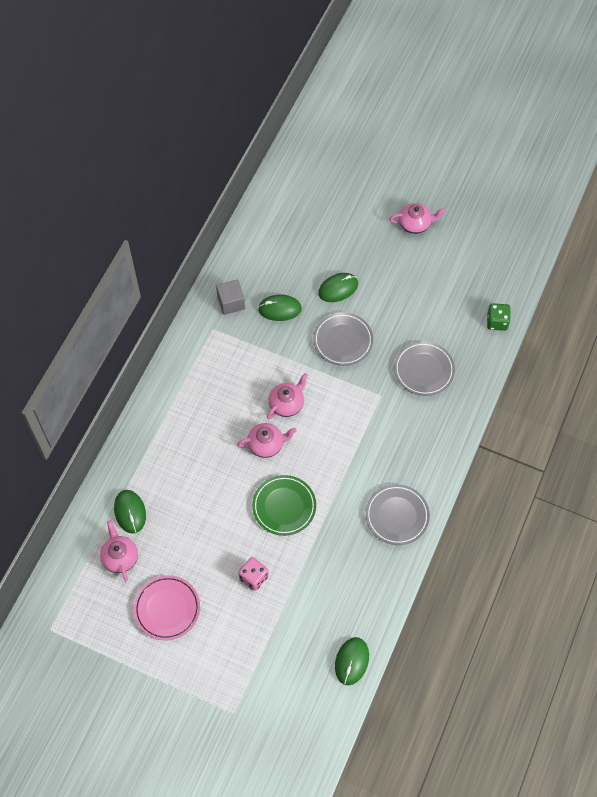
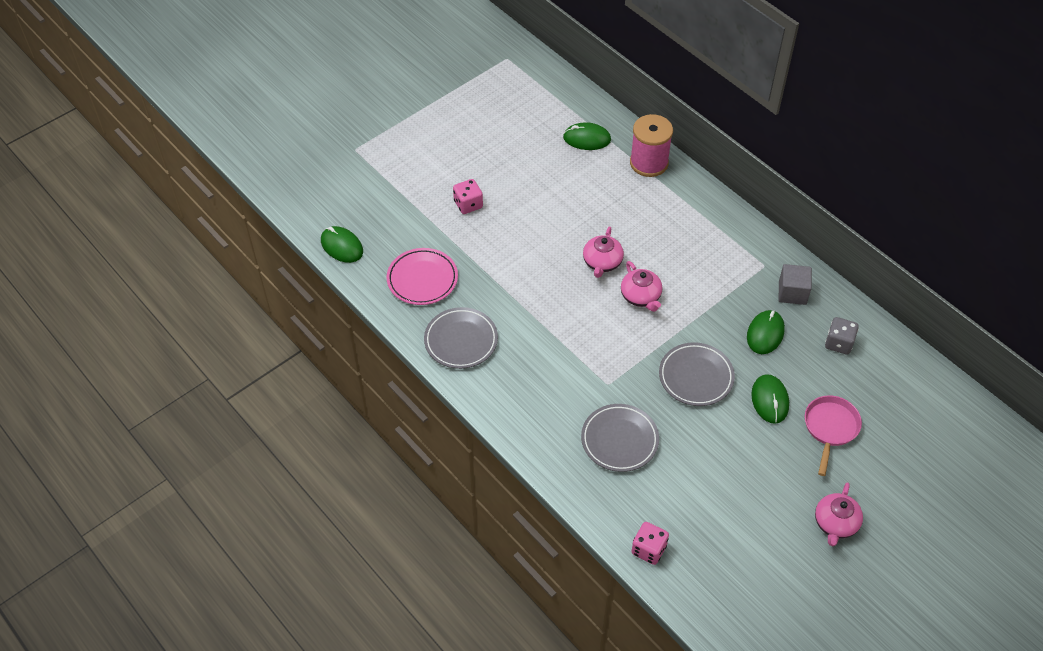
camera: 115 degrees right, 10 degrees down
(120, 557) = (546, 119): pink teapot -> none
(137, 450) = (649, 163): none -> pink spool
(167, 609) = (477, 136): pink plate -> pink plate (422, 279)
(264, 260) = (838, 343): none -> grey dice
(284, 506) = (526, 252): green plate -> none
(342, 246) = (830, 428): none -> pink pan
(497, 322) = (648, 549): green dice -> pink dice

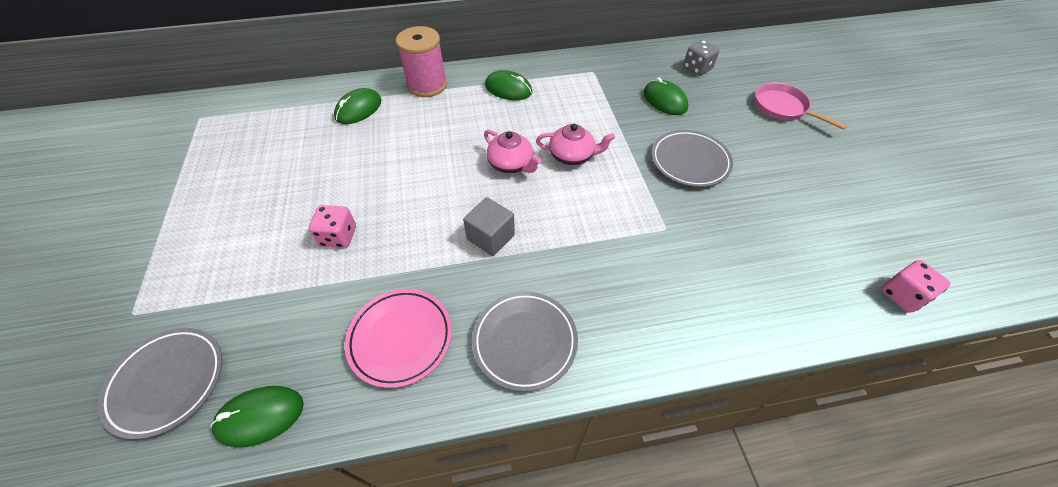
camera: 60 degrees left, 0 degrees up
(619, 440) = (744, 253): grey plate -> grey plate (167, 382)
(769, 400) = (738, 128): green mouse -> green mouse (508, 89)
(792, 293) = (631, 69): grey cube -> grey cube (491, 237)
(835, 523) = (888, 147): pink teapot -> none

